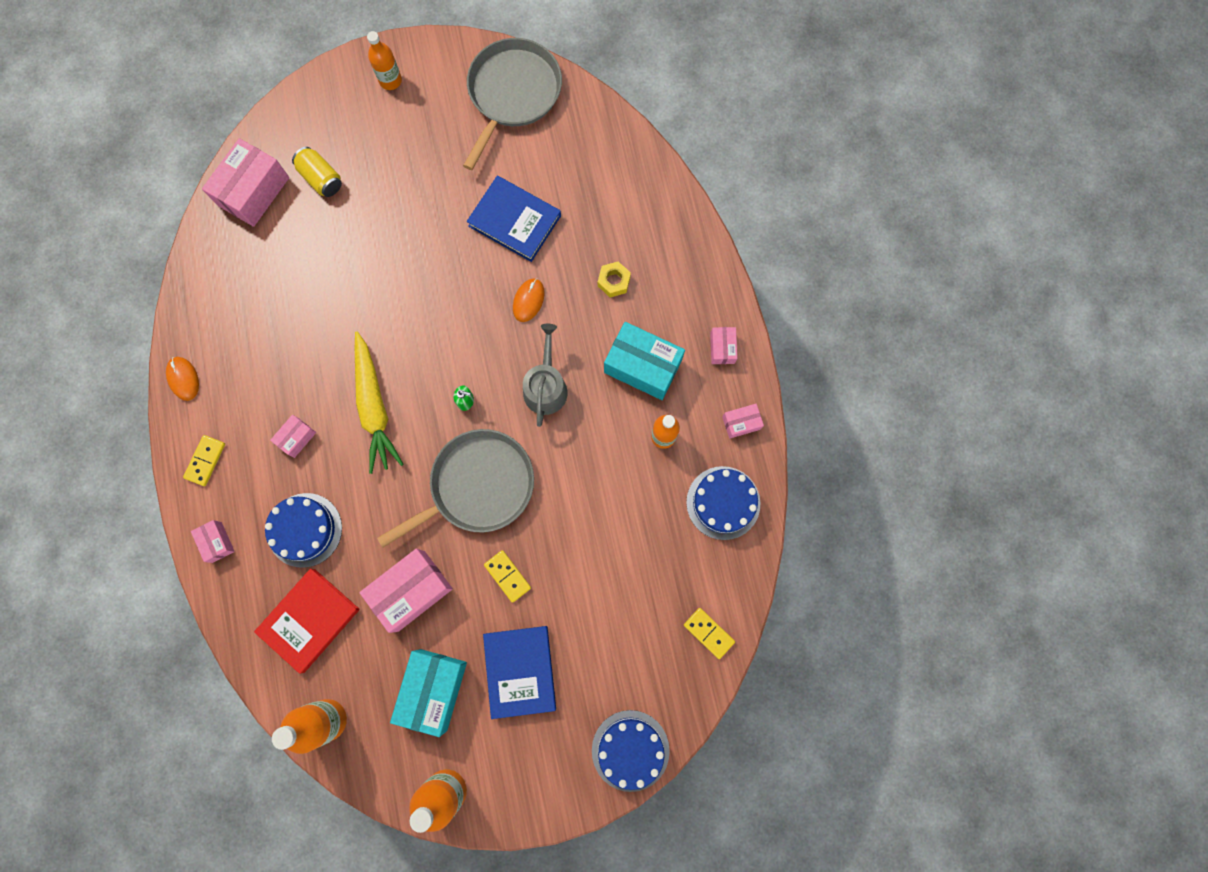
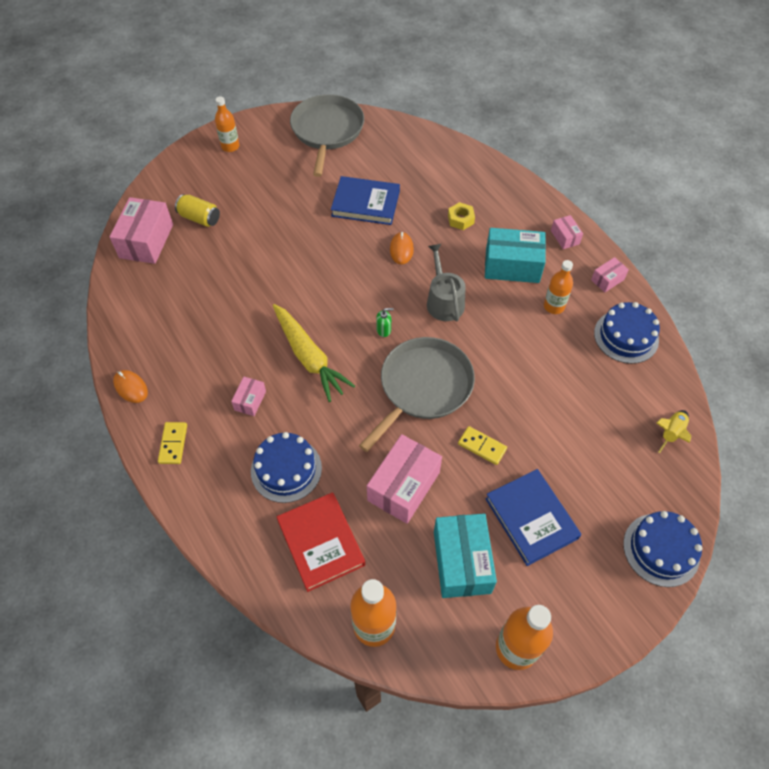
camera: 20 degrees left, 20 degrees down
(217, 542) = (208, 506): pink box -> none
(309, 620) = (321, 543): red book -> red book turned 45 degrees counterclockwise
(708, 633) = (671, 433): yellow domino -> yellow rocket

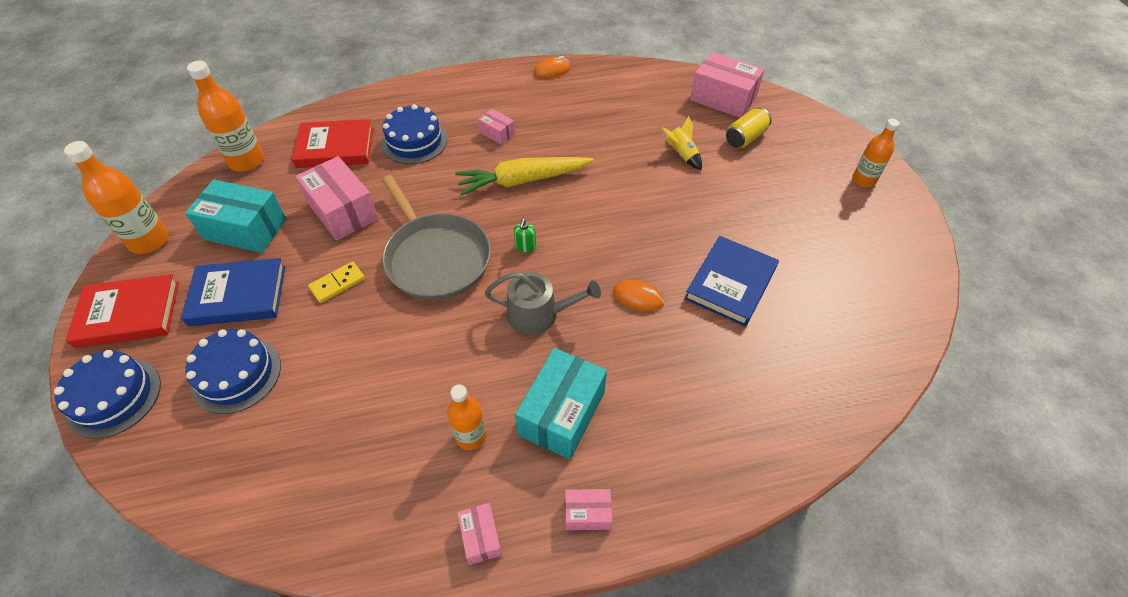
camera: 110 degrees right, 5 degrees down
(173, 444) = (482, 85): yellow domino -> none
(327, 131) = (885, 279): grey pan -> none
(460, 219) = (670, 381): yellow nut -> none
(595, 599) = (128, 314): none -> red book
(626, 336) = (375, 509): blue cake -> blue cake (236, 374)
(671, 433) = (213, 487): yellow rocket -> yellow rocket (682, 154)

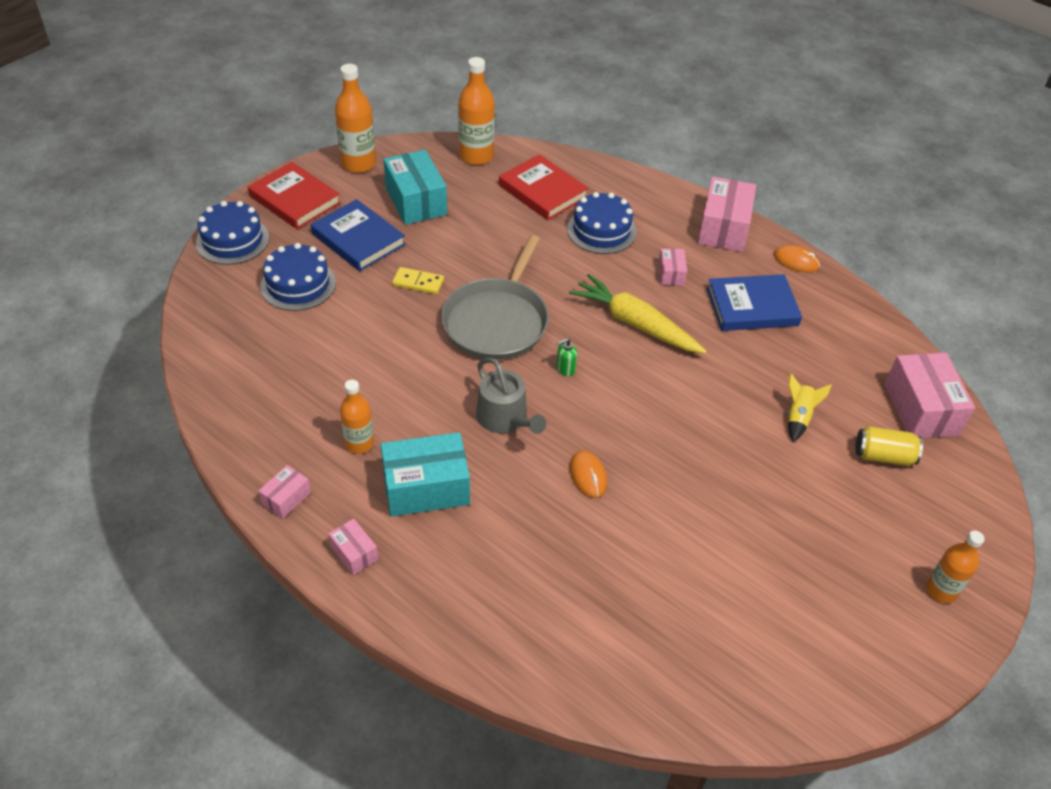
camera: 50 degrees right, 5 degrees down
(342, 211) = (485, 239): pink box -> pink box (723, 228)
(730, 283) = (672, 537): blue book -> blue book (752, 307)

